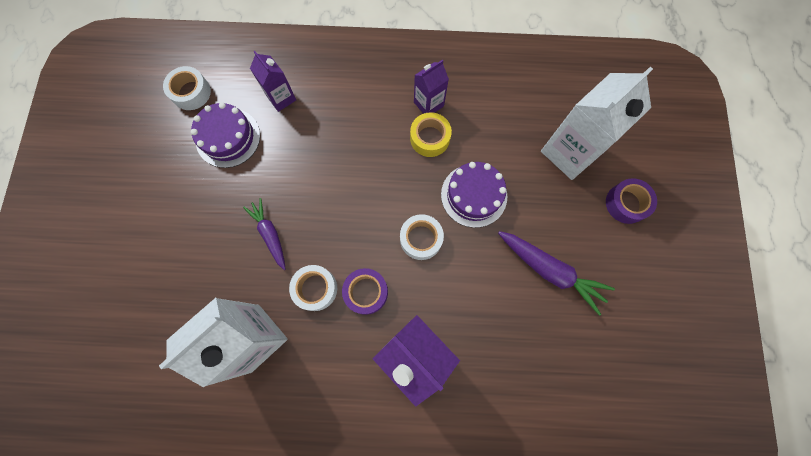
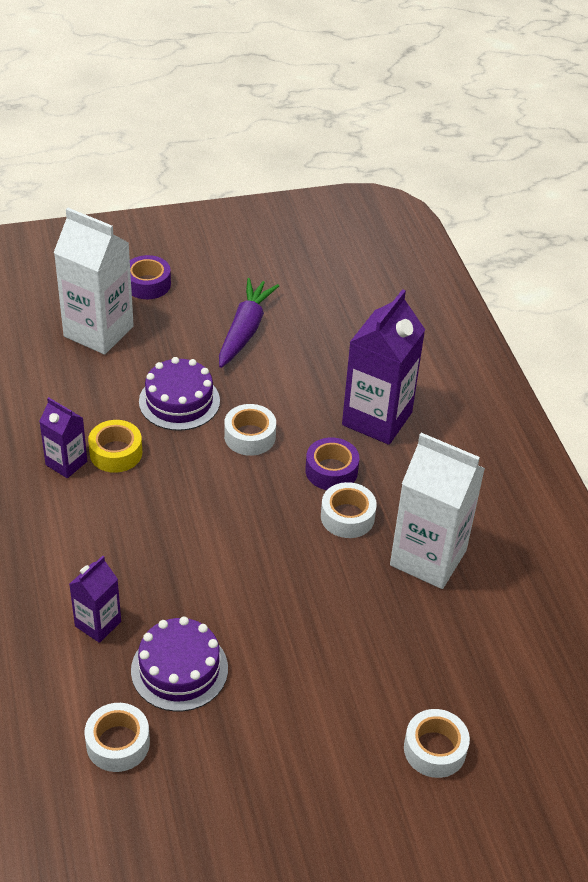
camera: 110 degrees left, 30 degrees down
(101, 278) = (434, 749): none -> white tape
(270, 234) = (300, 579): purple carrot -> none

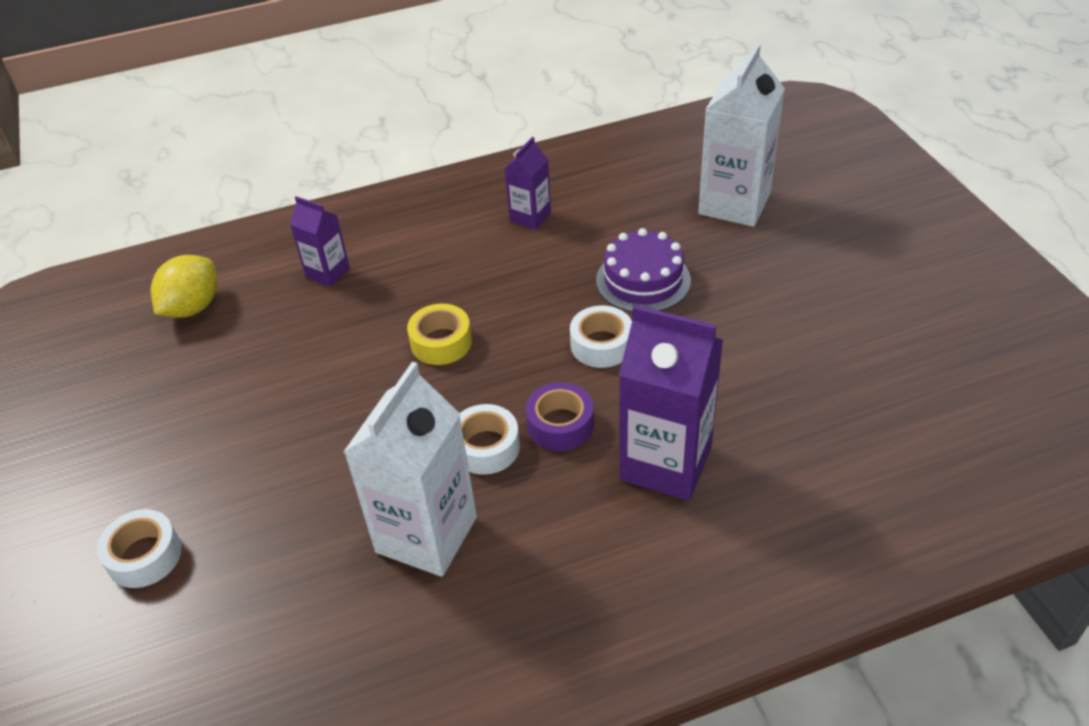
camera: 90 degrees right, 0 degrees up
(116, 453) = (551, 247): yellow tape -> yellow tape (441, 342)
(118, 743) = (192, 307): white tape -> yellow lemon
(147, 284) = (834, 226): purple tape -> none
(179, 669) = (271, 335): purple cake -> none
(245, 330) = (788, 317): purple carrot -> none

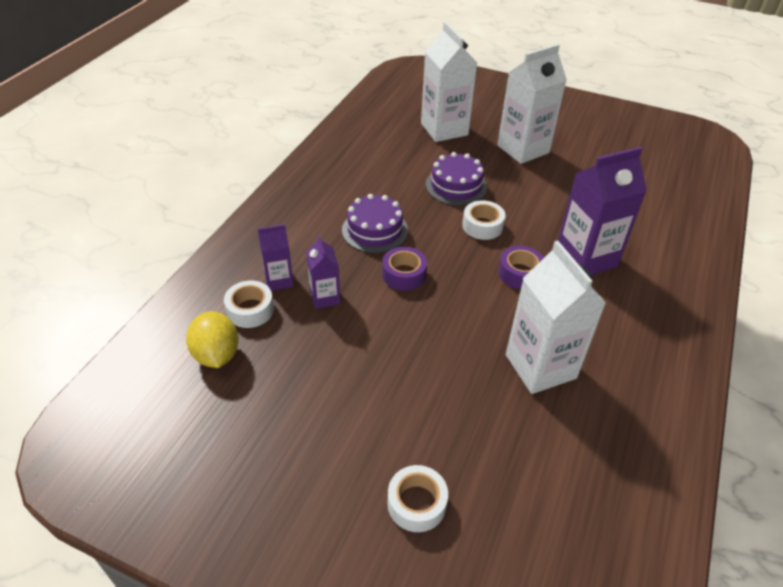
camera: 50 degrees left, 0 degrees up
(441, 342) = (404, 274): yellow tape -> purple tape
(482, 277) = (374, 230): none -> purple cake
(486, 447) = (504, 307): white tape -> white tape (250, 310)
(530, 217) = (354, 186): purple carton -> purple carton (325, 297)
(801, 283) = (523, 149): none -> white carton

